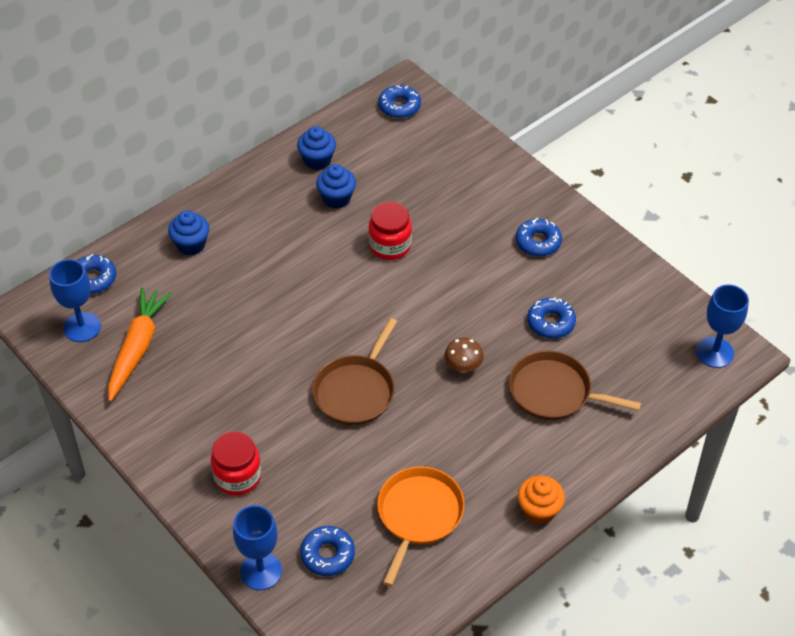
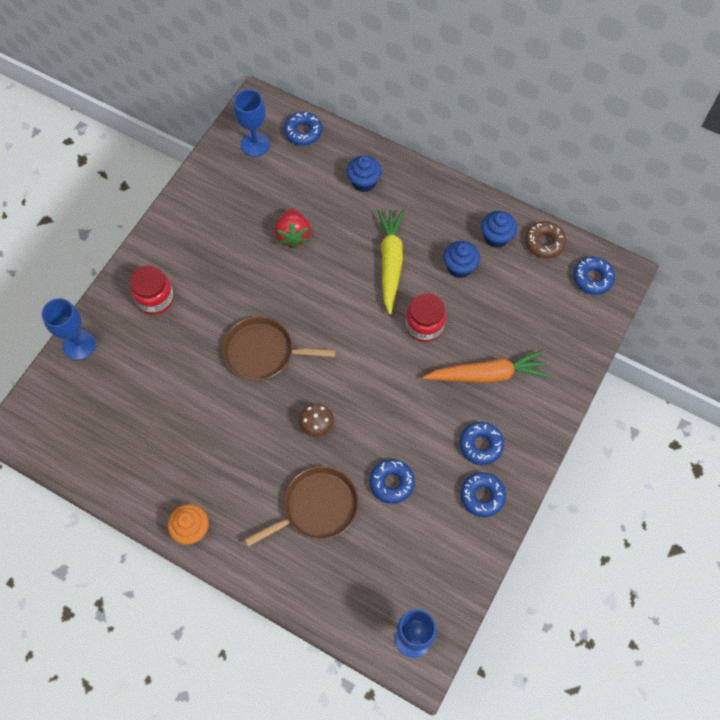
camera: 70 degrees right, 15 degrees up
(137, 348) = (249, 187): orange carrot -> orange carrot (486, 374)
(223, 324) = (293, 235): none -> red strawberry
(302, 251) = (390, 263): none -> yellow carrot
(327, 555) = (105, 385): blue donut -> blue donut (482, 496)
(343, 127) = (544, 243): none -> brown donut
(418, 515) = (159, 438): orange pan -> none
(554, 392) = (316, 507): brown pan -> brown pan turned 60 degrees clockwise

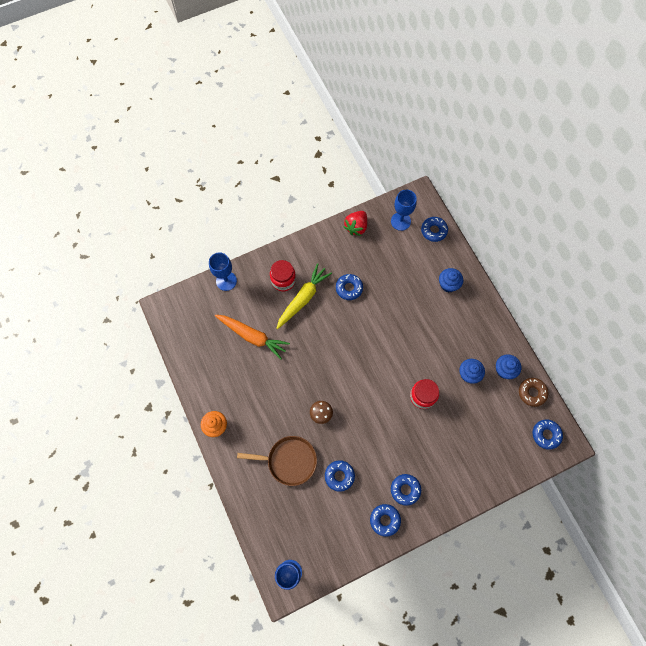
camera: 35 degrees right, 5 degrees up
(246, 258) = (349, 288): none -> blue donut
(263, 352) = (320, 351): brown pan -> none
(293, 235) = (385, 291): red strawberry -> red strawberry (356, 227)
(390, 263) = (429, 345): yellow carrot -> yellow carrot (303, 299)
(486, 374) = (438, 450): orange carrot -> orange carrot (252, 336)

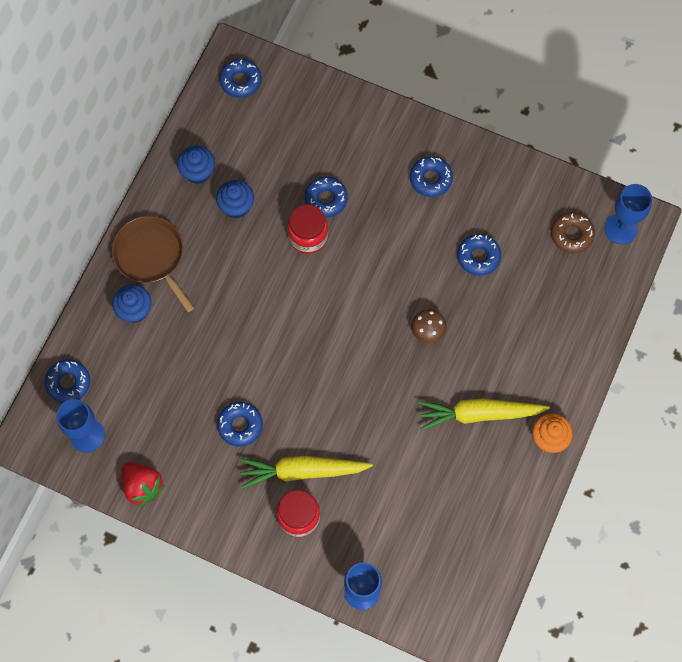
camera: 130 degrees left, 0 degrees up
(252, 336) = (405, 491): orange carrot -> none
(257, 403) = (479, 414): none -> yellow carrot
(289, 461) = (511, 323): brown pan -> brown pan (151, 256)
(356, 227) = (142, 486): red strawberry -> red strawberry turned 60 degrees clockwise
(385, 520) = (481, 176): blue donut -> blue donut (326, 199)
(532, 393) = (201, 126): brown donut -> brown donut (571, 235)

